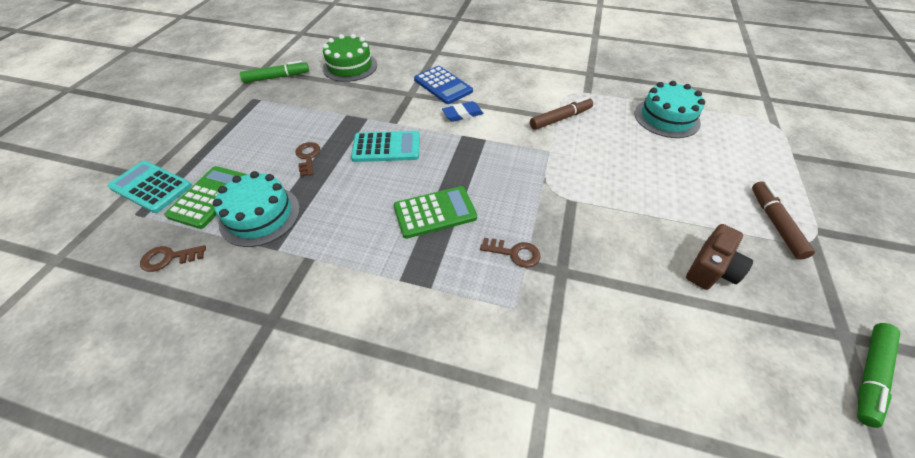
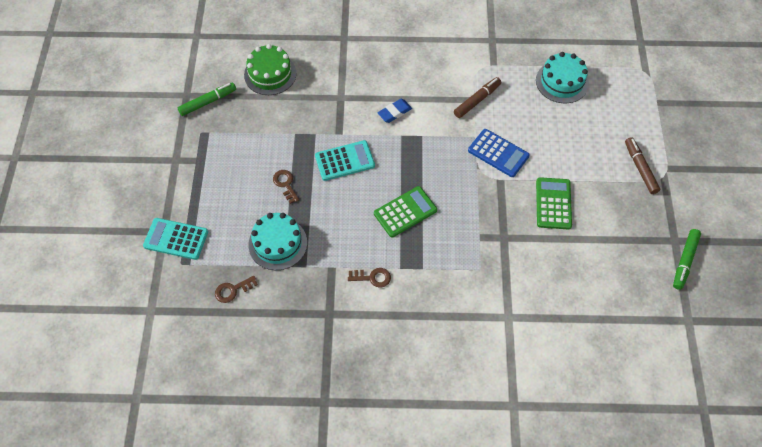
camera: 15 degrees left, 10 degrees up
(209, 197) = (229, 237): green calculator -> green calculator (553, 203)
(443, 85) = (366, 81): blue calculator -> blue calculator (498, 153)
(514, 253) = (470, 231): brown key -> brown key (372, 277)
(711, 268) = (598, 213): brown camera -> none

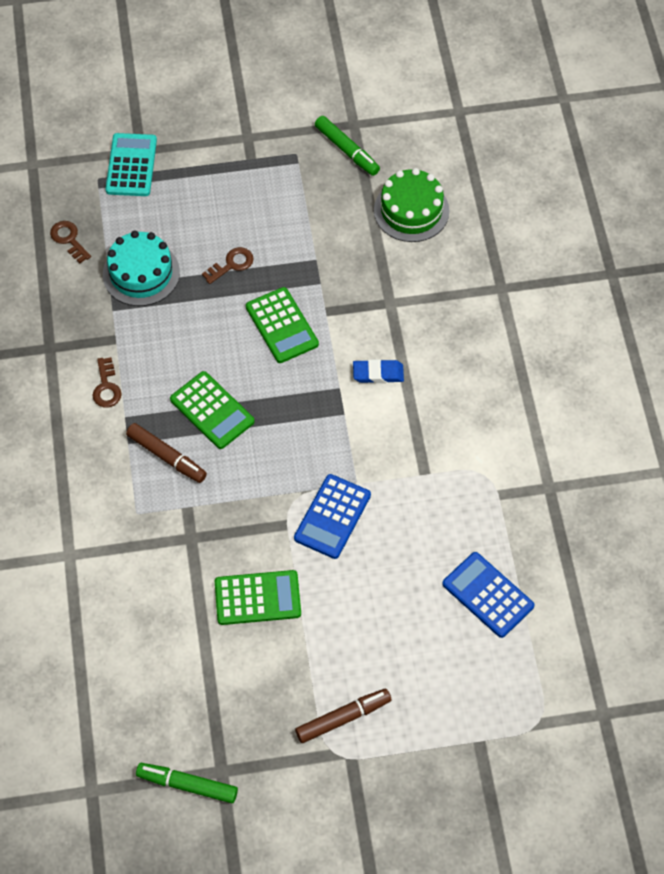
camera: 80 degrees right, 0 degrees up
(344, 161) = (282, 325): turquoise calculator -> green calculator
(394, 112) = (378, 373): blue eraser -> blue eraser turned 45 degrees counterclockwise
(477, 100) = (424, 478): brown marker -> brown marker (167, 456)
(562, 82) = (488, 595): turquoise cake -> blue calculator

